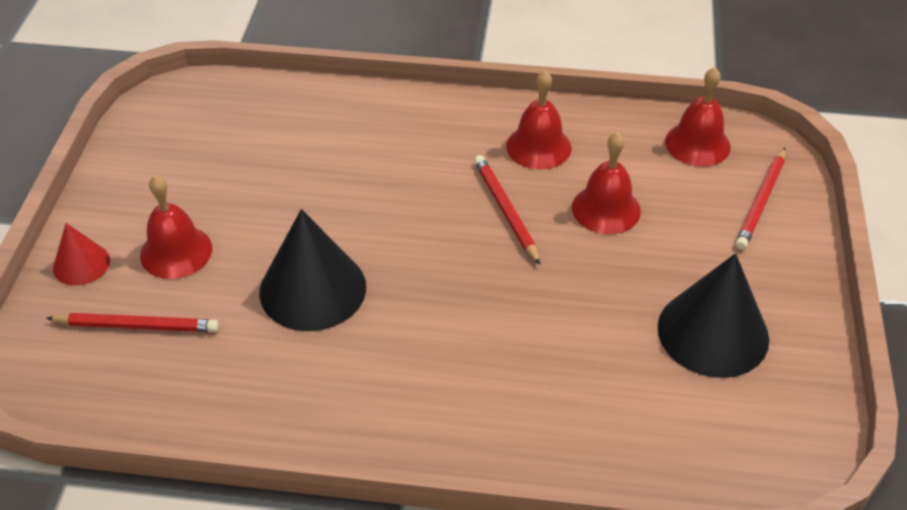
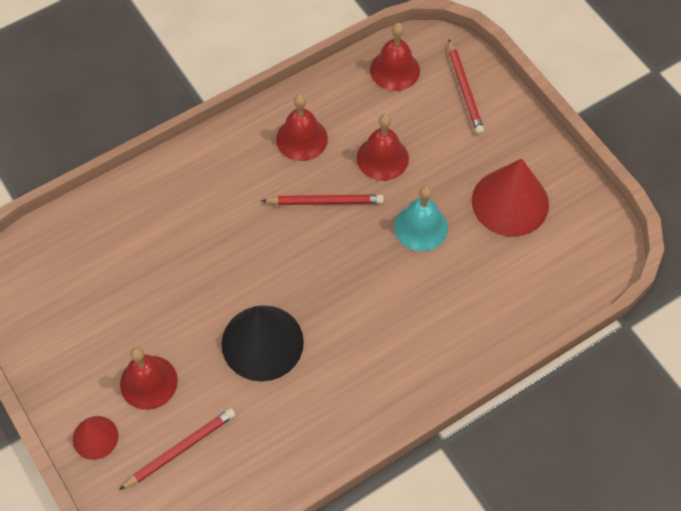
camera: 40 degrees left, 15 degrees up
(506, 210) = (325, 202): red pencil -> red pencil turned 150 degrees clockwise
(584, 293) = (421, 227): none -> turquoise bell
(713, 332) = (510, 202): black cone -> red cone

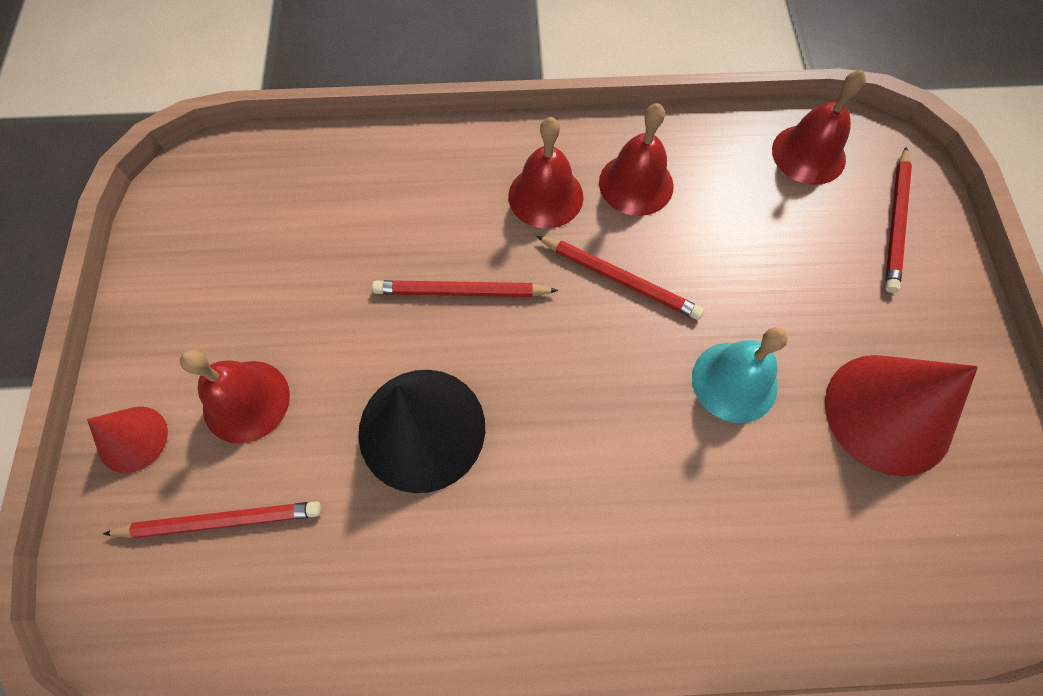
camera: 30 degrees right, 5 degrees up
(236, 256) = (461, 292): none -> red pencil
(382, 158) = (730, 259): red bell -> red bell (545, 196)

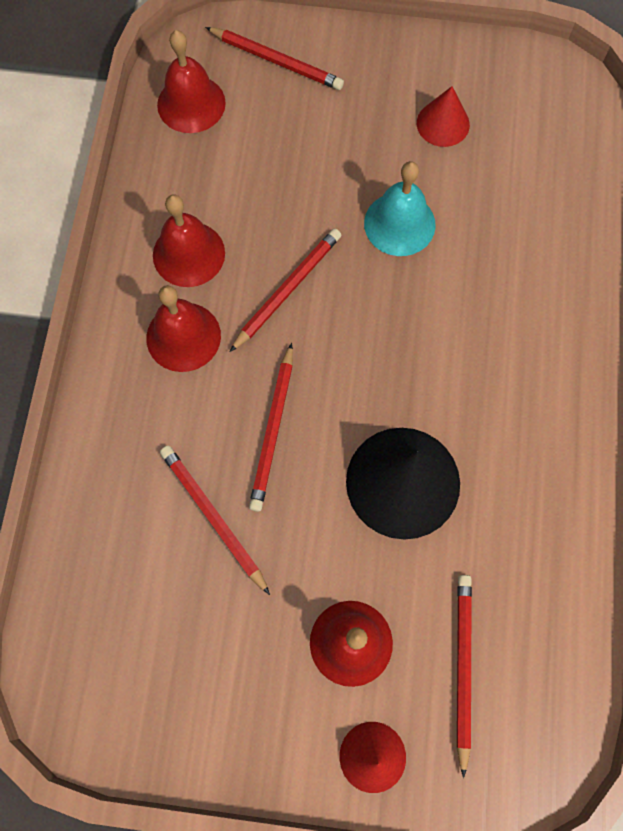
camera: 80 degrees left, 5 degrees up
(365, 255) = (213, 517): none -> red pencil
(888, 413) = (443, 123): red cone -> red cone, size x0.53

